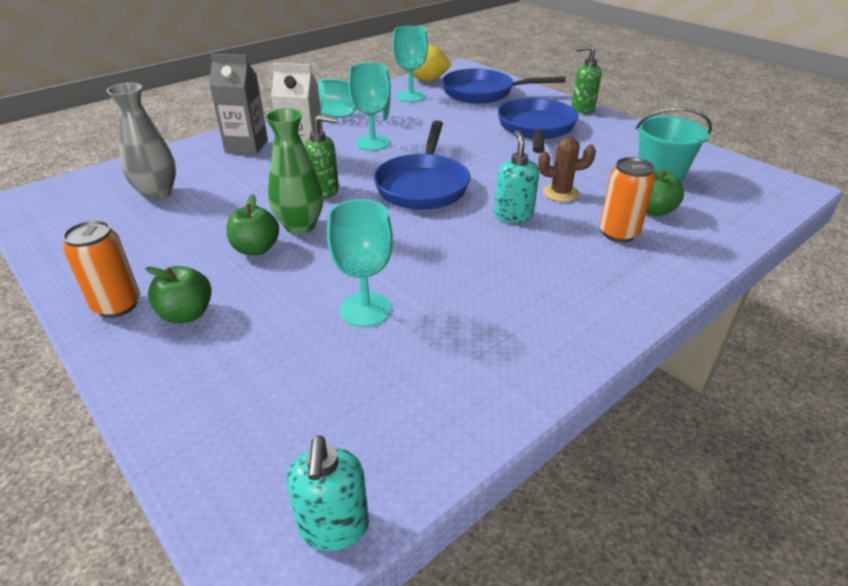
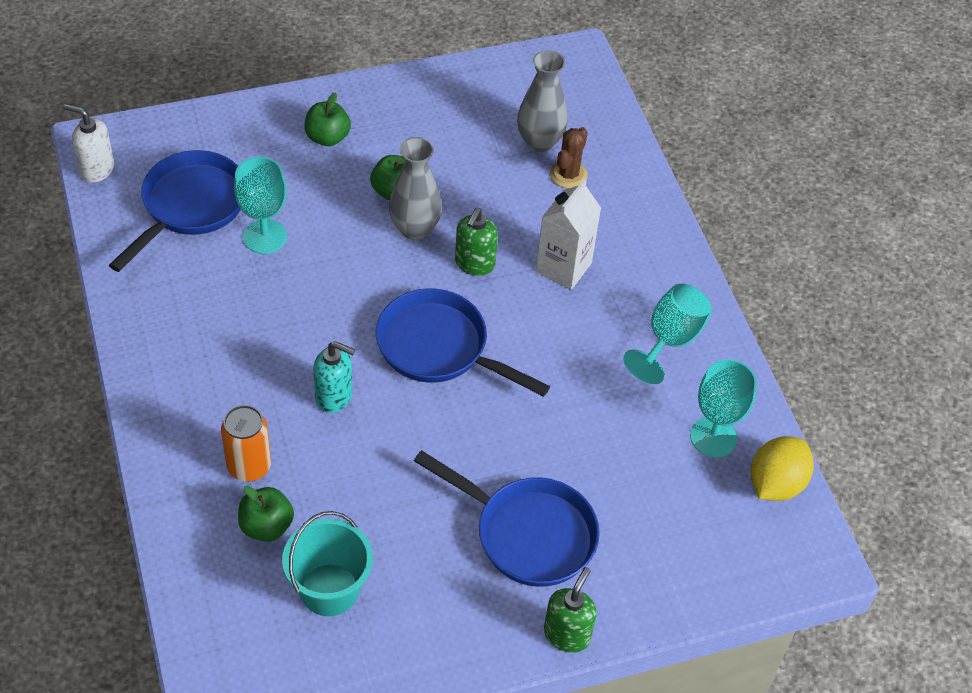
camera: 110 degrees right, 15 degrees up
(117, 305) = (364, 103): orange can -> none
(246, 146) = (621, 225): grey carton -> none
(300, 226) = (415, 229): green vase -> grey vase
(334, 527) = (96, 169): turquoise soap dispenser -> white soap dispenser
(372, 143) = (572, 340): turquoise goblet -> none
(483, 93) = (689, 535): blue pan -> blue pan (190, 206)
(560, 193) = (351, 463): brown cactus -> brown cactus (568, 174)

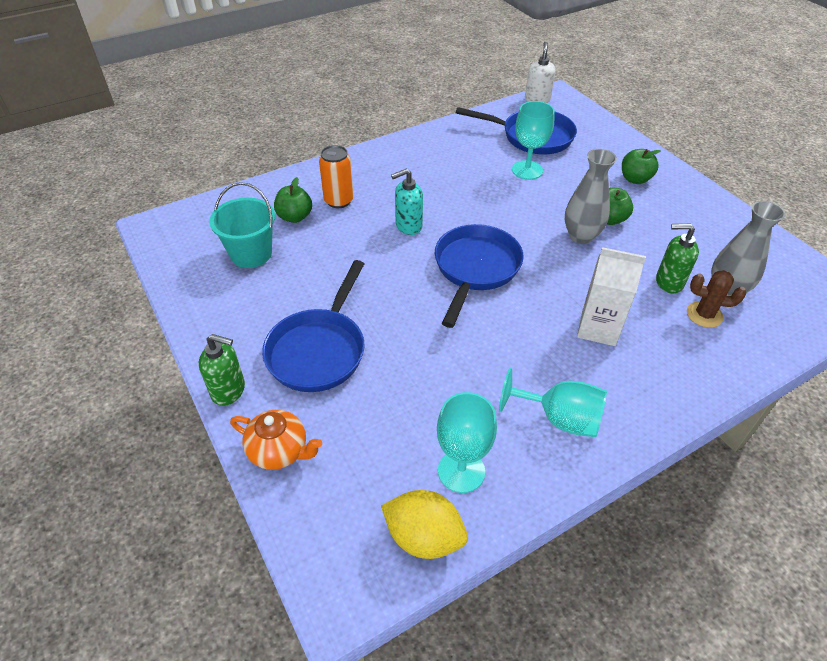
camera: 80 degrees right, 5 degrees down
(334, 397) = (408, 226): turquoise soap dispenser -> turquoise soap dispenser turned 60 degrees clockwise
(474, 264) = (567, 274): green soap dispenser -> green soap dispenser (668, 282)
(660, 591) = (280, 451): none -> orange teapot

